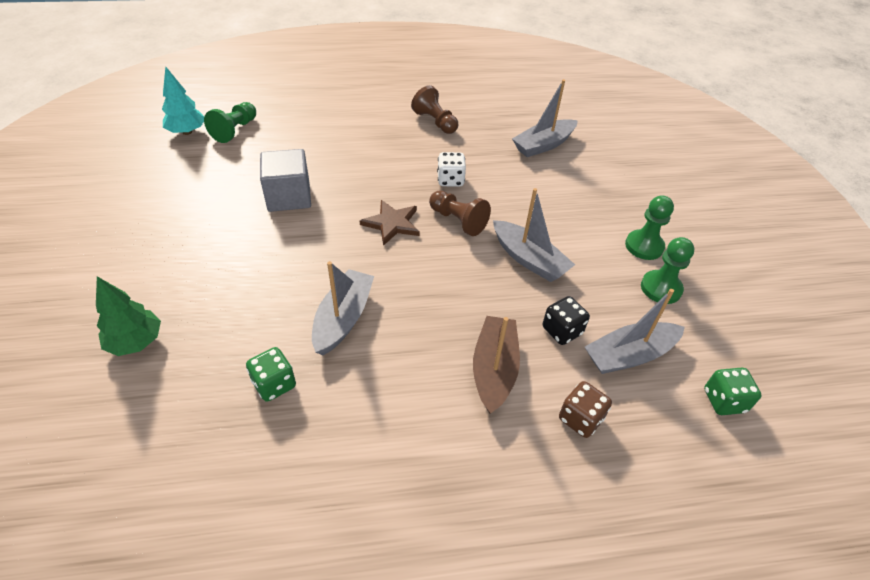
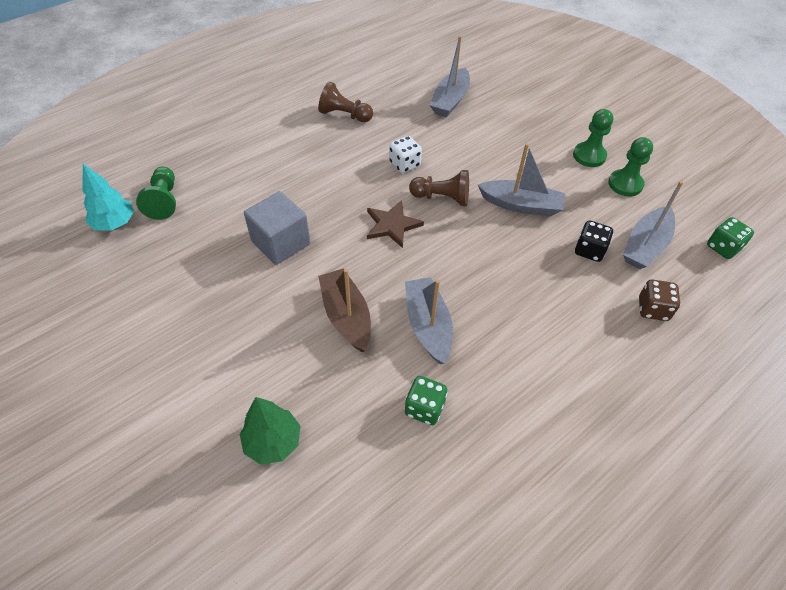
camera: 30 degrees left, 5 degrees up
(494, 369) = (570, 305): brown boat -> brown boat (346, 316)

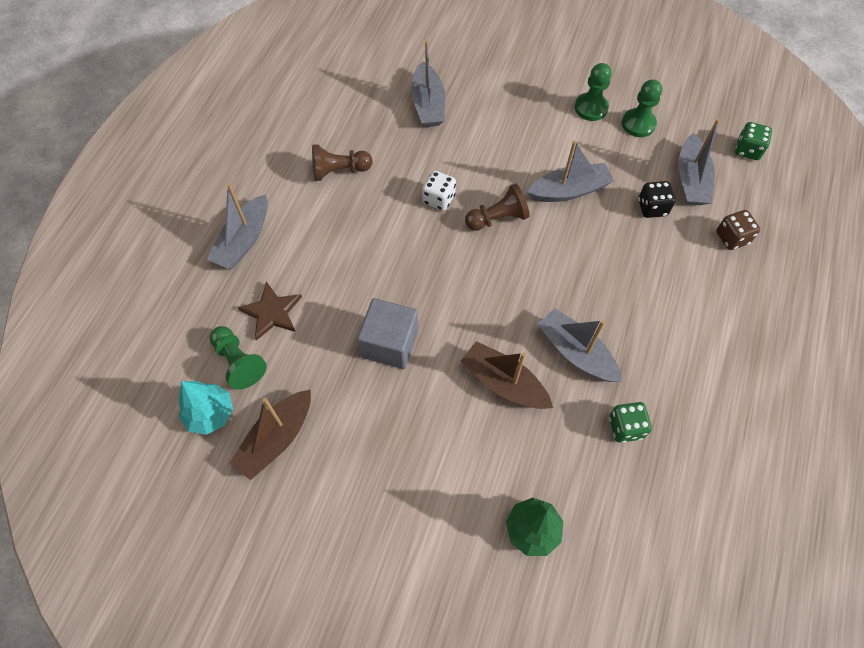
camera: 30 degrees left, 10 degrees up
(142, 263) = (276, 439): none -> brown boat
(238, 128) = (244, 240): none -> grey boat
(392, 225) = (475, 270): brown star -> brown star (272, 312)

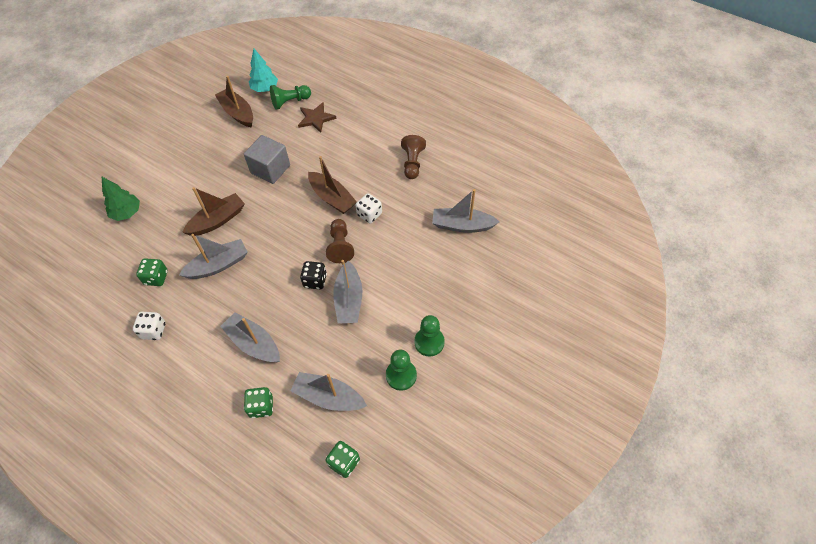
camera: 105 degrees right, 5 degrees down
(244, 240) = (372, 110): grey boat -> grey boat (253, 343)
(423, 248) = (332, 198): none -> brown boat
(652, 208) = (312, 355): black dice -> black dice (315, 281)
(700, 394) = (153, 331): none -> white dice
(732, 238) = (261, 406): brown dice -> green dice

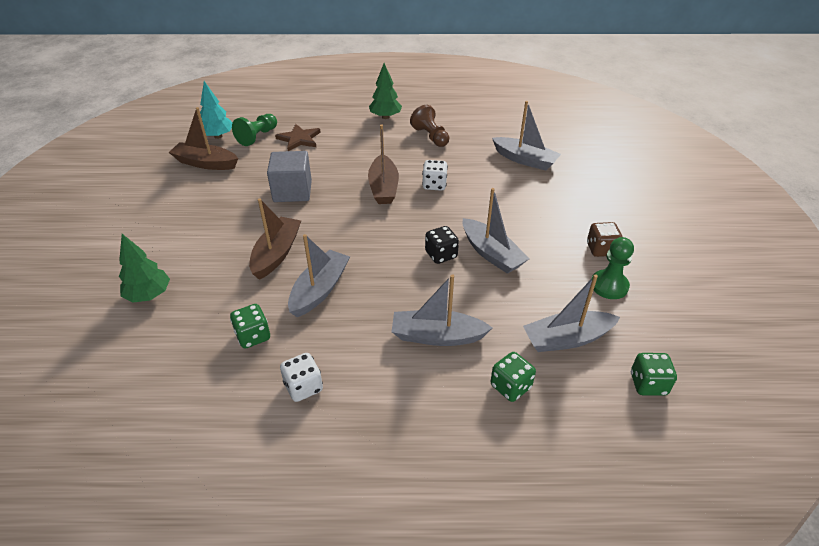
camera: 35 degrees left, 15 degrees down
(332, 198) = (383, 187): brown boat -> brown boat turned 75 degrees clockwise
(340, 246) = (434, 218): brown pawn -> none
(398, 124) = (385, 117): none -> green tree
(429, 342) = (601, 249): green pawn -> brown dice
(462, 225) = (525, 160): grey boat -> grey boat turned 120 degrees counterclockwise

